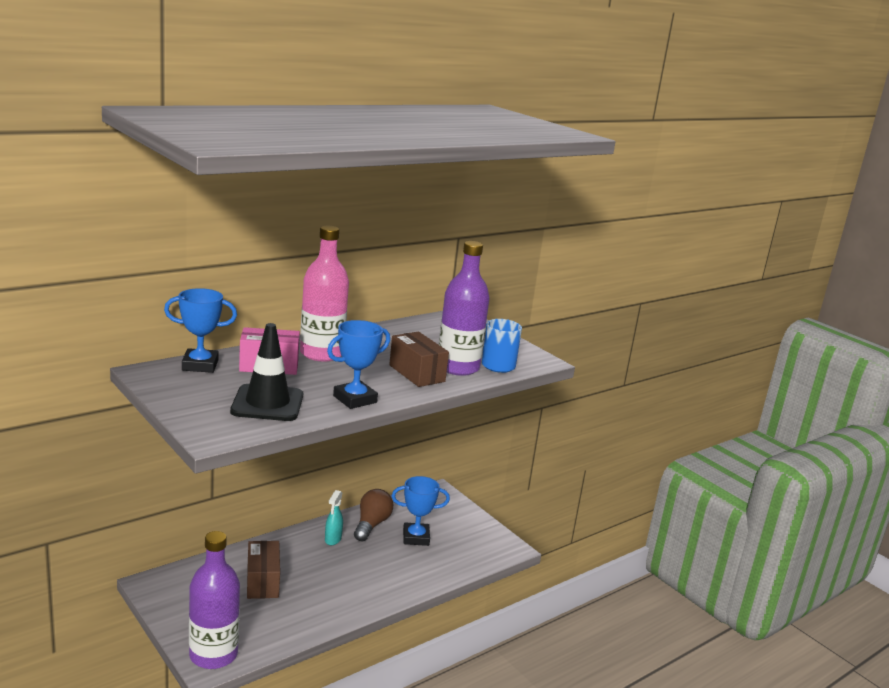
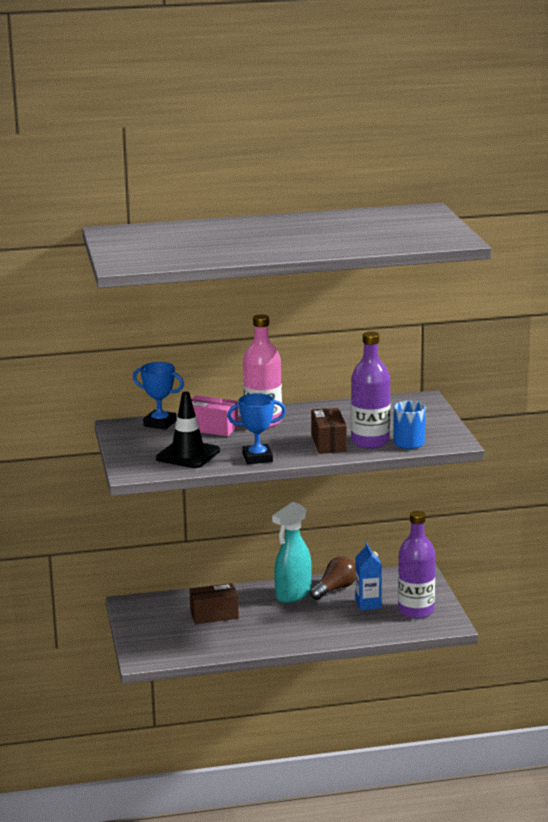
camera: 30 degrees right, 0 degrees up
(213, 655) = (148, 654): purple bottle -> purple bottle (416, 611)
(262, 582) = (214, 615): brown box -> brown box turned 60 degrees clockwise
(333, 539) = (292, 595): turquoise spray bottle -> turquoise spray bottle, size x1.98
(416, 537) = (368, 604): blue trophy -> blue carton

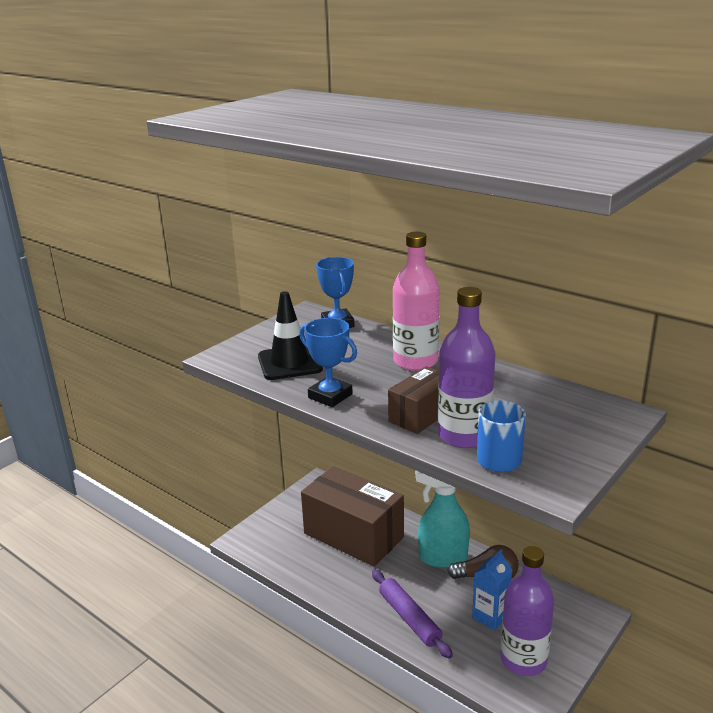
camera: 50 degrees right, 5 degrees up
(212, 428) = (363, 347): pink box -> none
(214, 615) = (353, 535): brown box -> brown box, size x1.87
(326, 630) = (409, 618): none -> purple rolling pin

